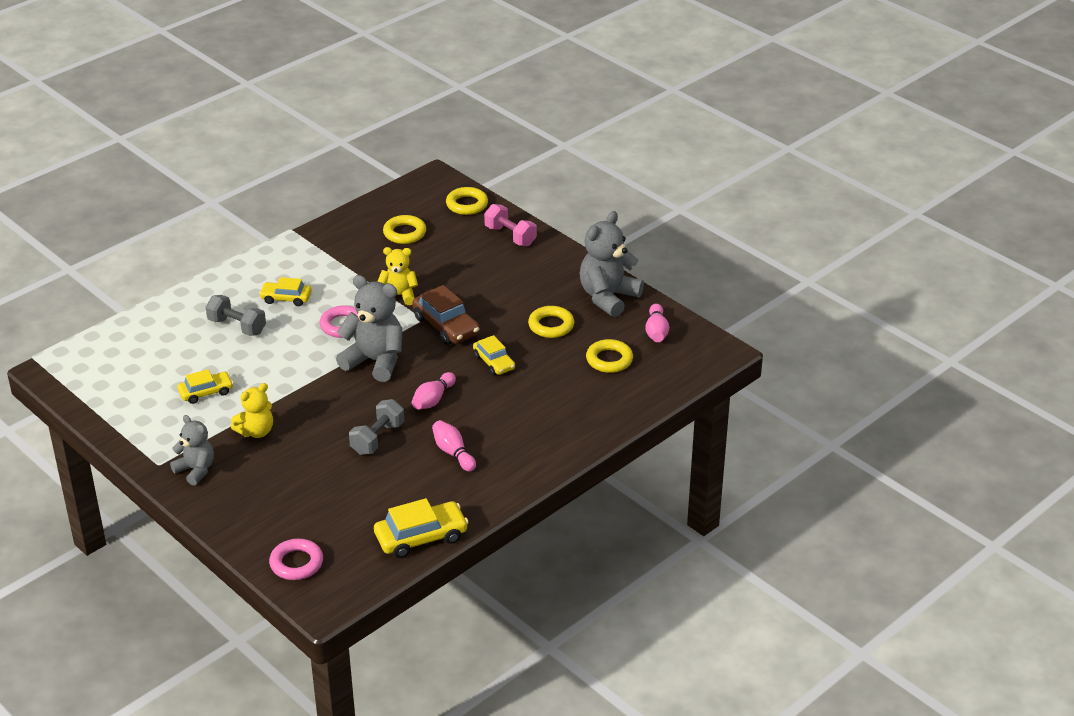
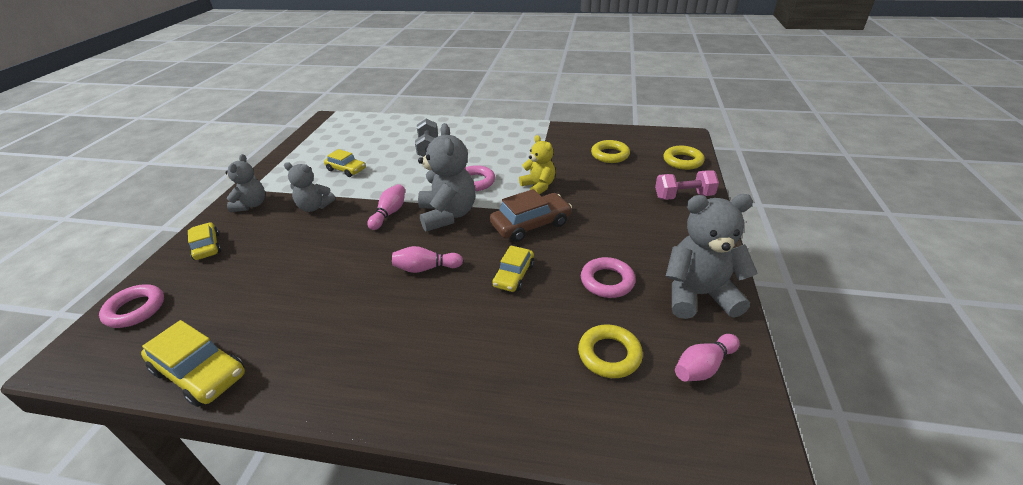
camera: 55 degrees right, 0 degrees up
(256, 431) = (314, 207): yellow teddy bear -> grey teddy bear
(286, 298) = (478, 150): yellow car -> yellow car (207, 246)
(377, 438) = (346, 266): grey dumbbell -> none
(446, 326) = (531, 224): brown car -> brown car turned 135 degrees counterclockwise
(453, 453) = (355, 322): pink bowling pin -> pink bowling pin (389, 213)
(510, 236) = (683, 196): pink dumbbell -> pink dumbbell turned 75 degrees clockwise
(551, 325) = (607, 281): yellow ring -> pink ring

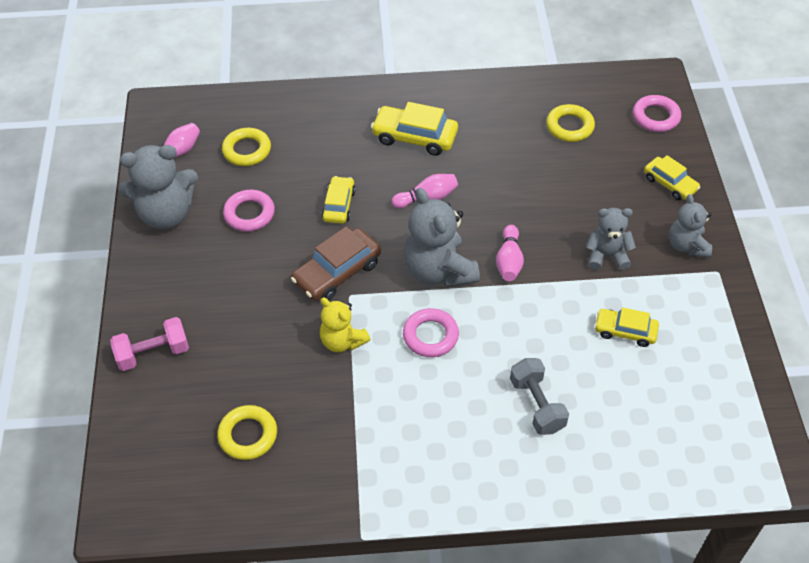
camera: 165 degrees right, 15 degrees up
(200, 373) = (546, 87): yellow car -> yellow car (415, 137)
(682, 161) = (138, 437): yellow ring -> yellow ring (569, 126)

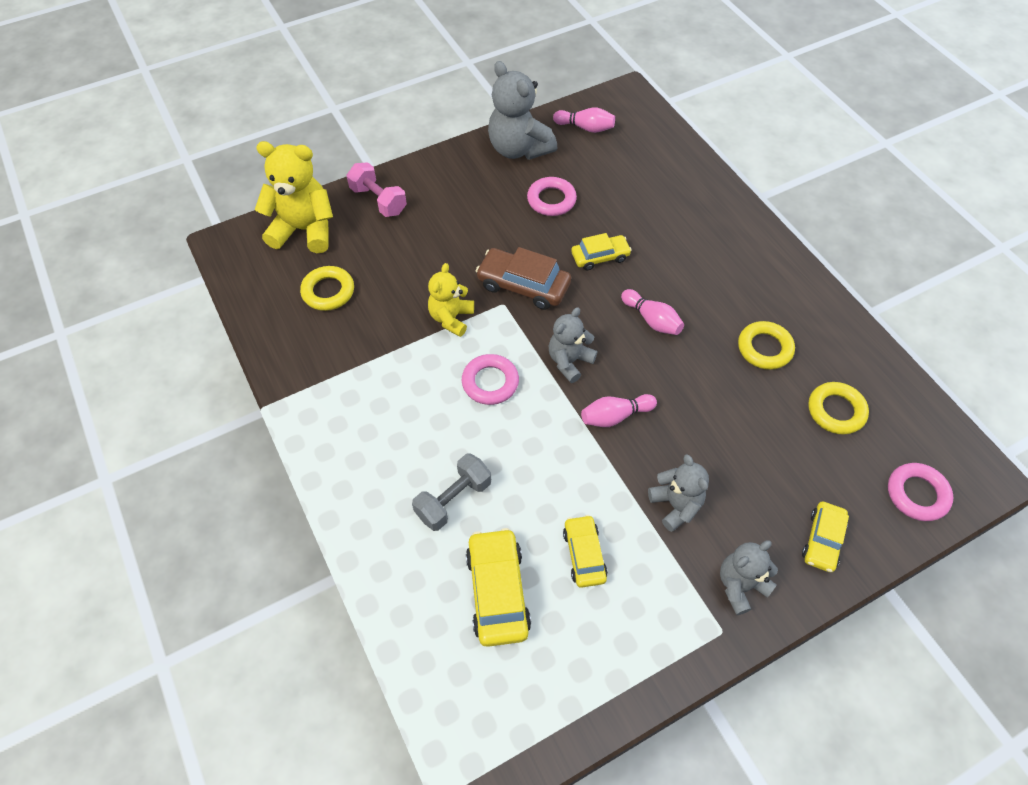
camera: 65 degrees right, 5 degrees up
(149, 434) = (304, 230): none -> yellow teddy bear
(247, 150) = (620, 169): yellow ring -> yellow ring (764, 348)
(415, 137) = (722, 282): yellow car -> yellow car (498, 591)
(439, 270) = (569, 361): grey teddy bear -> grey teddy bear, size x0.61

